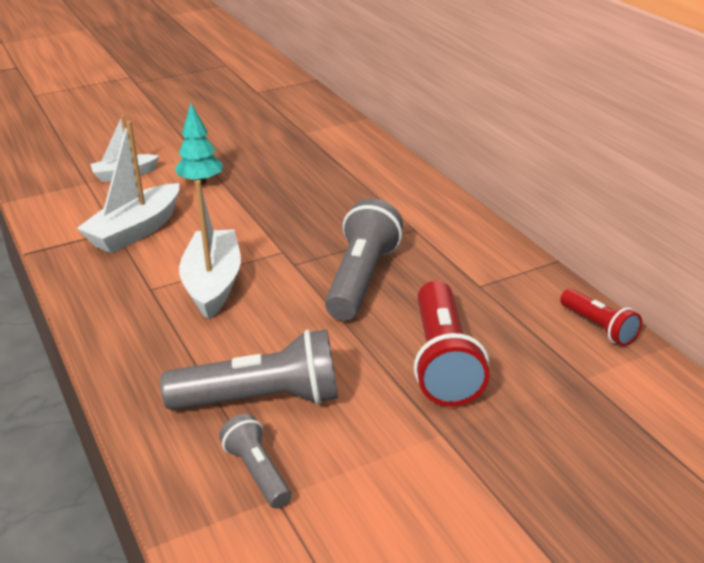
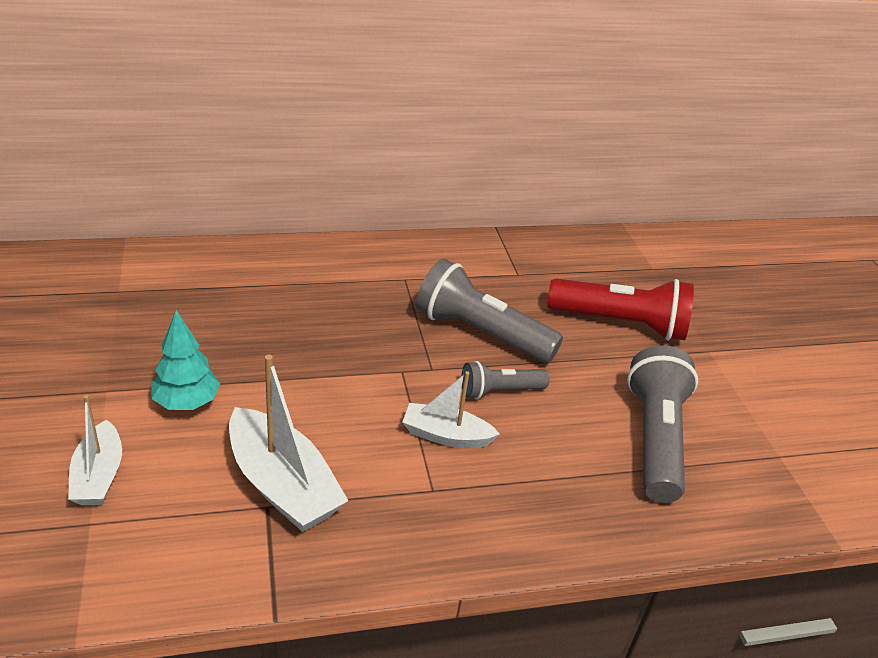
camera: 80 degrees left, 5 degrees up
(213, 284) = (446, 435): white boat -> white boat, size x0.62
(257, 473) = (751, 461): grey flashlight -> grey flashlight (499, 391)
(599, 327) = (594, 242): red flashlight -> none

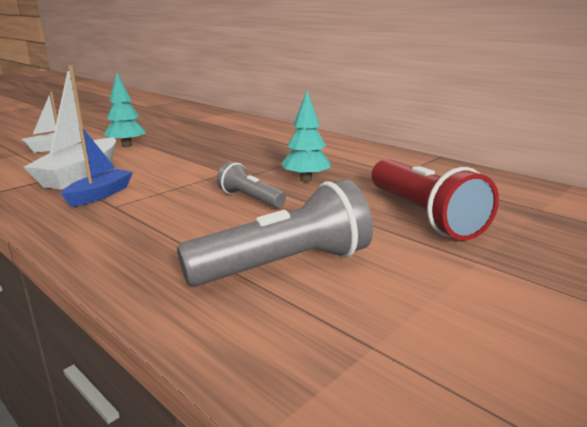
camera: 60 degrees right, 15 degrees down
(384, 490) = (100, 195): none -> blue boat
(446, 435) = (176, 196): white boat -> none
(480, 333) = (306, 180): grey flashlight -> turquoise tree

